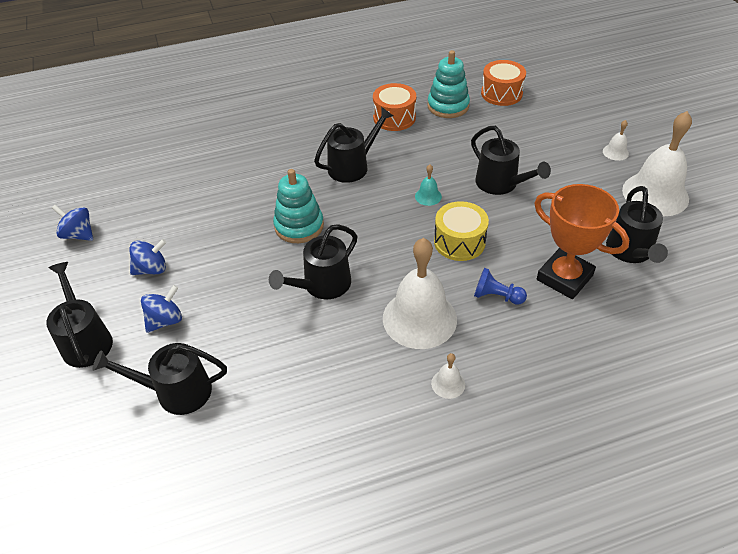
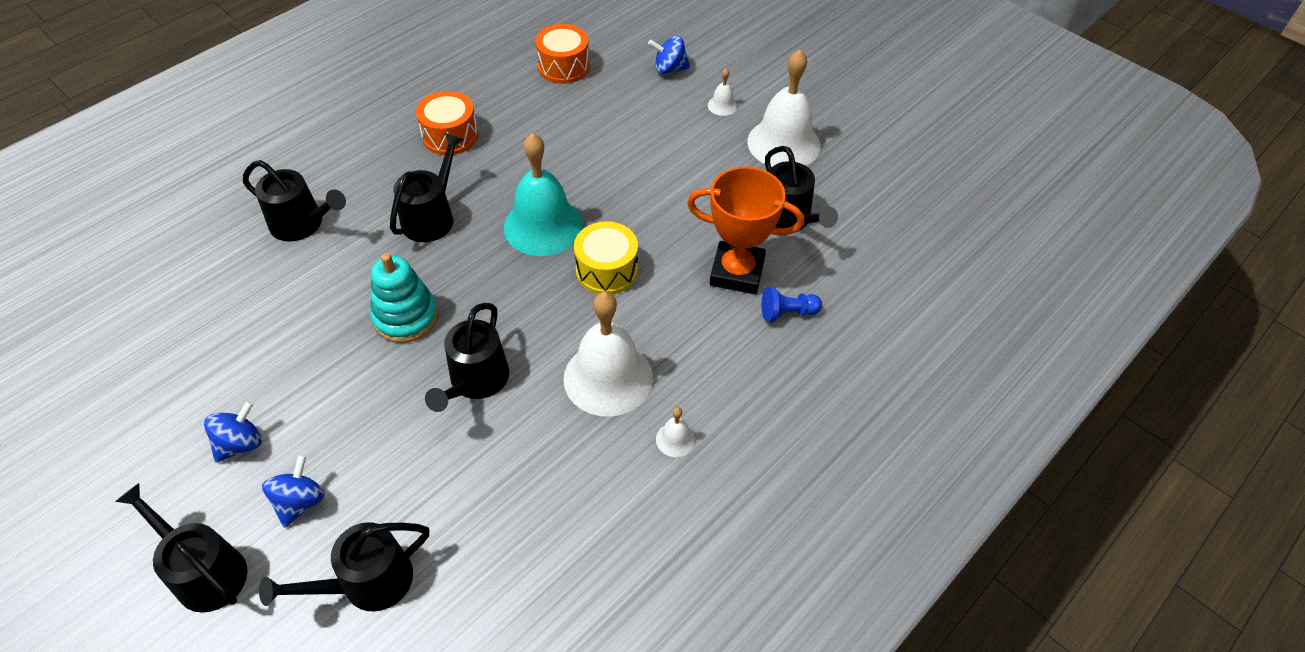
camera: 30 degrees left, 5 degrees up
(79, 235) = (103, 436): blue spinning top -> blue spinning top (669, 69)
(428, 196) = (543, 226): turquoise bell -> turquoise bell, size x2.37
(448, 106) = (508, 101): turquoise stacking toy -> none
(496, 296) = (677, 320): blue pawn -> blue pawn (787, 313)
(500, 184) = (618, 183): black watering can -> black watering can (302, 224)

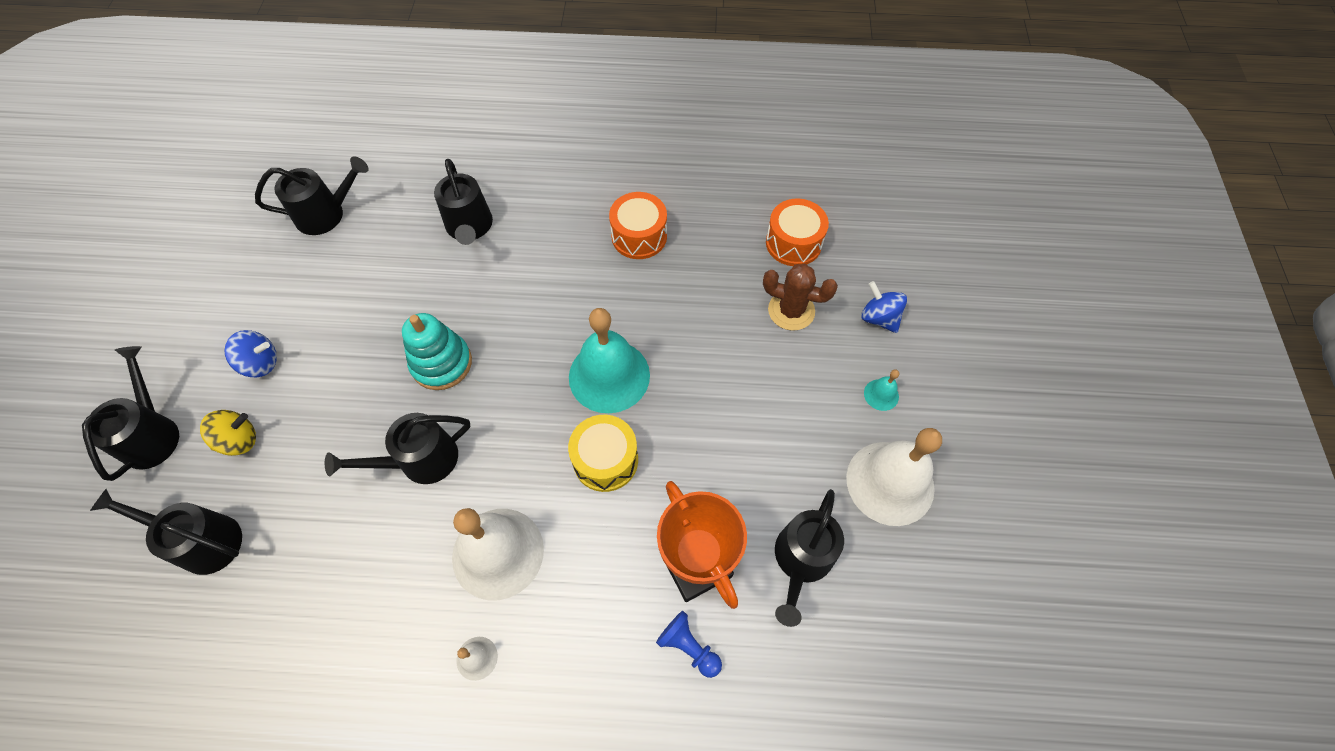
camera: 50 degrees right, 10 degrees up
(300, 502) = (239, 440): blue spinning top -> yellow spinning top
(431, 217) = (548, 296): black watering can -> black watering can (326, 214)
(612, 103) = (791, 311): none -> brown cactus
(722, 105) = (881, 394): white bell -> turquoise bell

